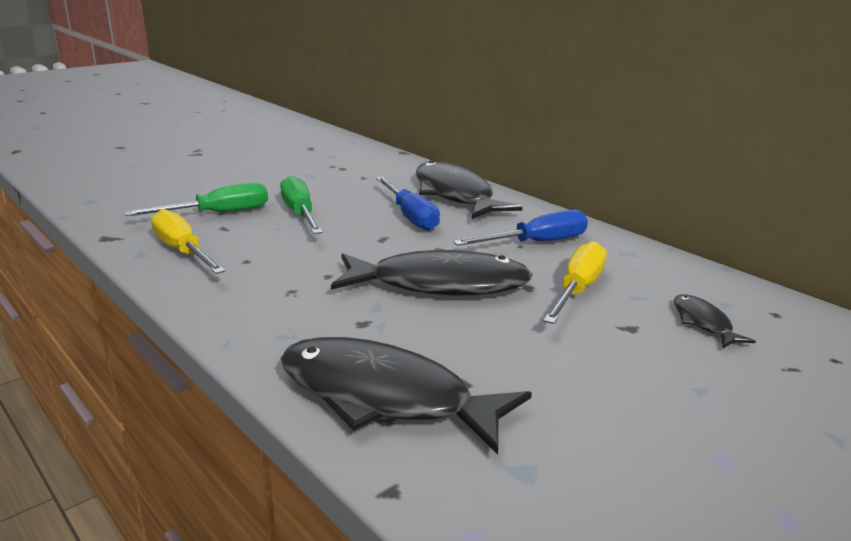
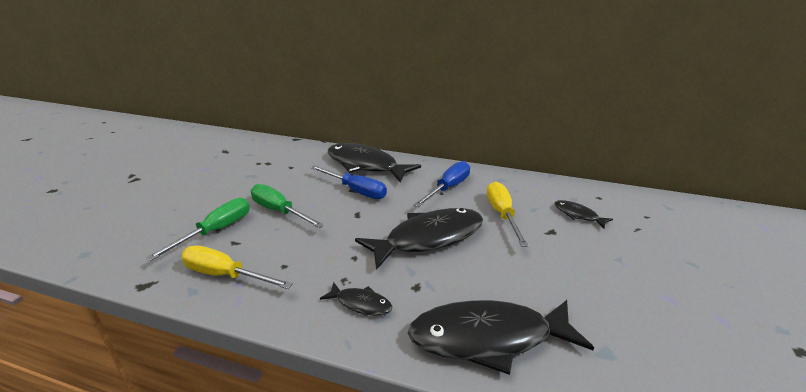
camera: 30 degrees left, 5 degrees up
(282, 316) = (361, 304): none -> black fish

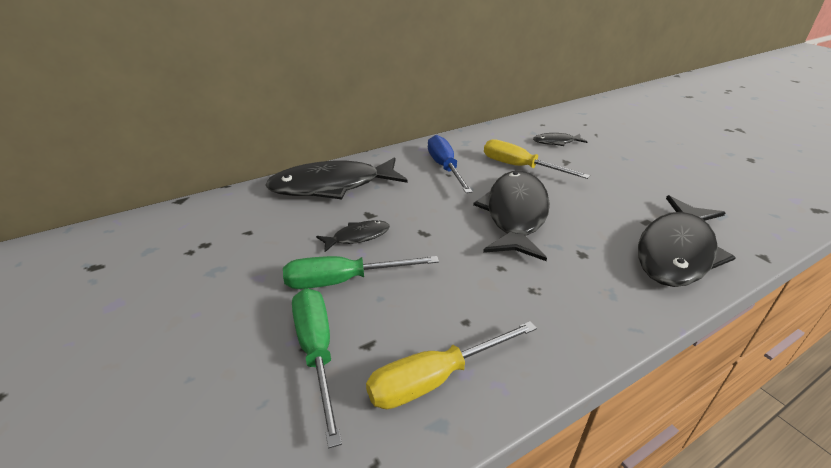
camera: 50 degrees left, 5 degrees up
(356, 191) = (376, 214): blue screwdriver -> none
(361, 304) = (582, 296): black fish -> black fish (357, 237)

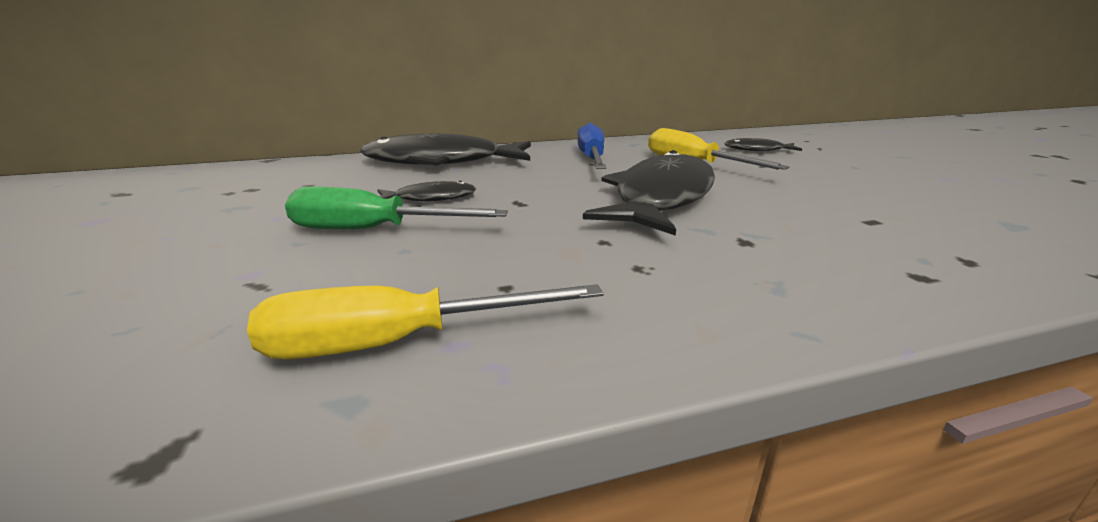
camera: 15 degrees right, 10 degrees down
(317, 352) = (261, 289): green screwdriver -> none
(676, 251) = (920, 254): black fish -> none

